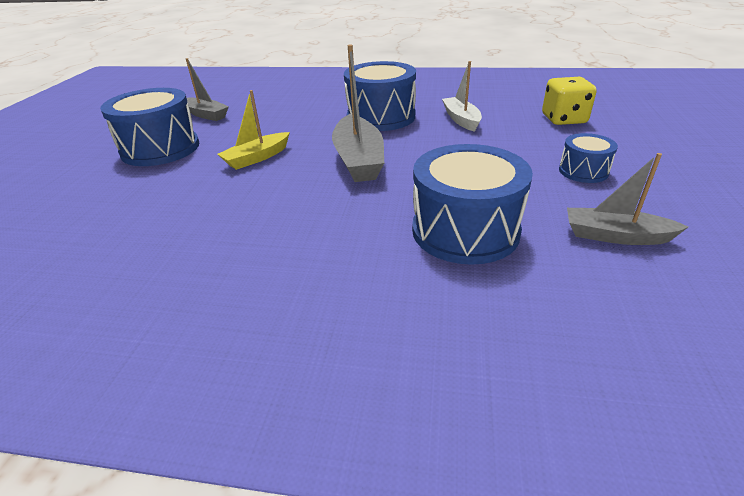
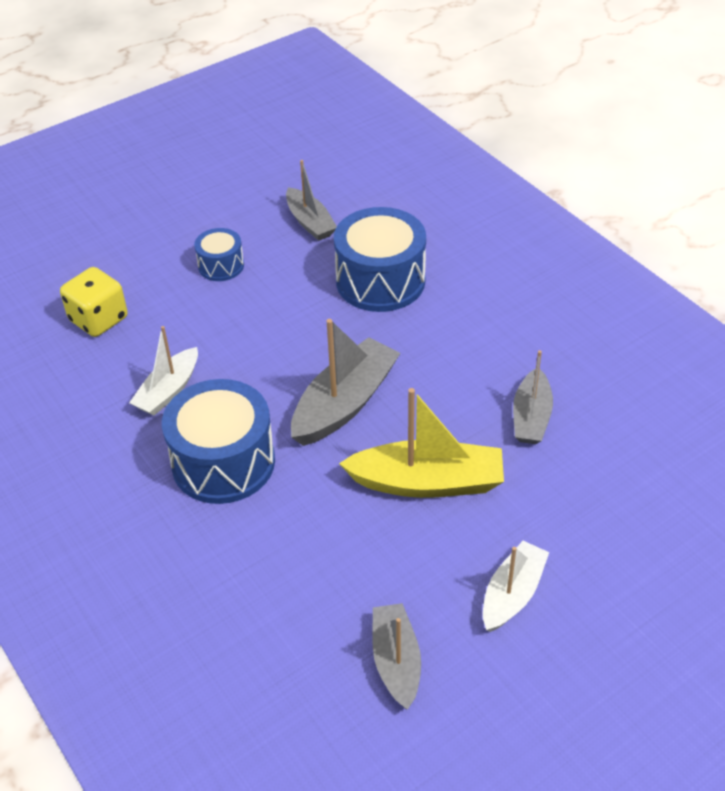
camera: 135 degrees left, 10 degrees up
(160, 149) = (512, 594): blue drum -> white boat
(214, 216) = (531, 417): none -> grey boat
(257, 158) = (427, 482): yellow boat -> yellow boat, size x1.56

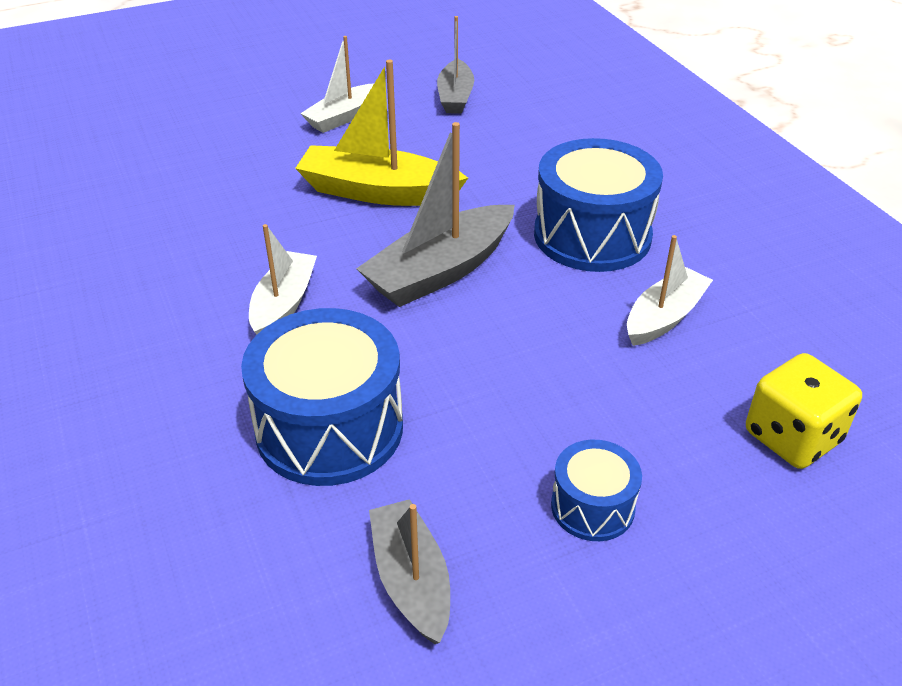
camera: 170 degrees left, 5 degrees down
(452, 355) = (284, 304): none -> white boat
(531, 417) = (235, 229): grey boat -> none

